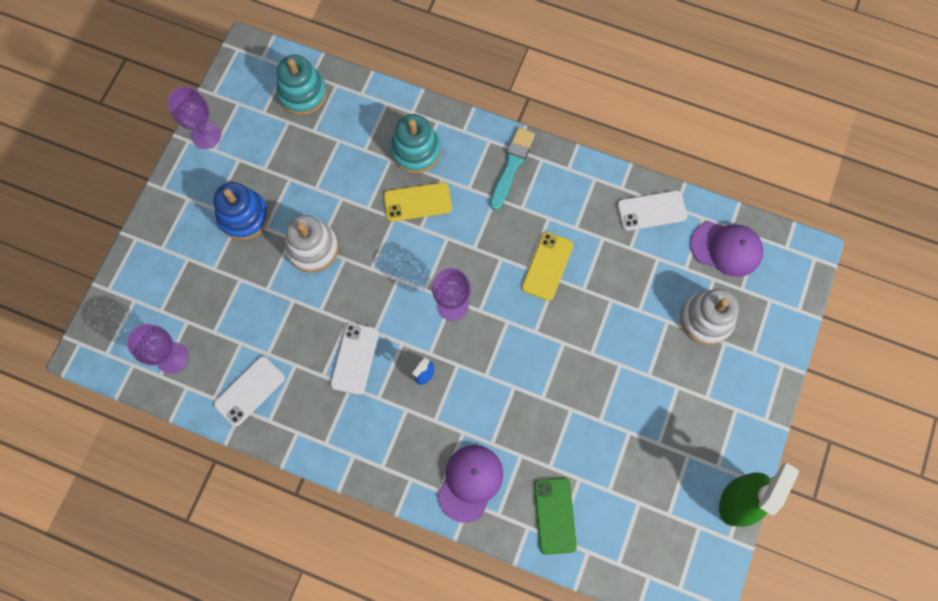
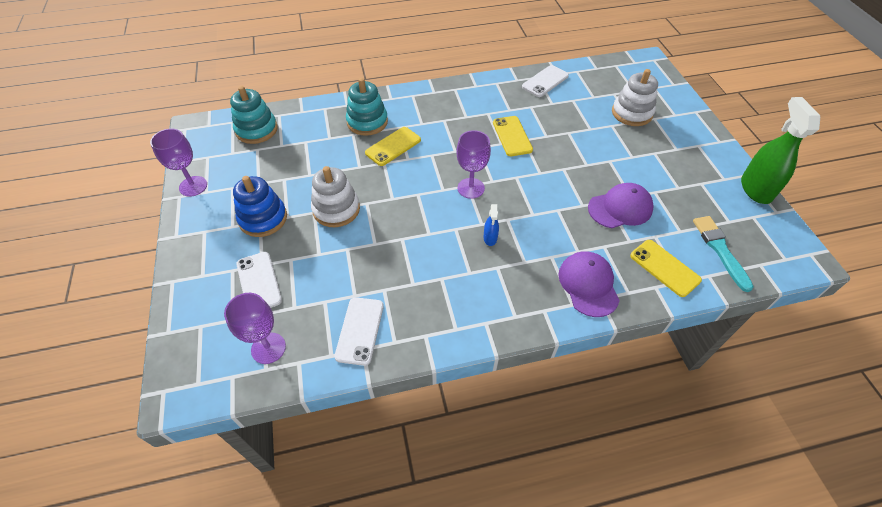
camera: 35 degrees left, 20 degrees down
(355, 358) = (429, 258): white phone -> white phone (259, 282)
(511, 166) = (439, 100): turquoise brush -> turquoise brush (720, 250)
(554, 515) = (664, 268): green phone -> yellow phone
(726, 248) = (605, 77): purple cap -> purple cap (620, 208)

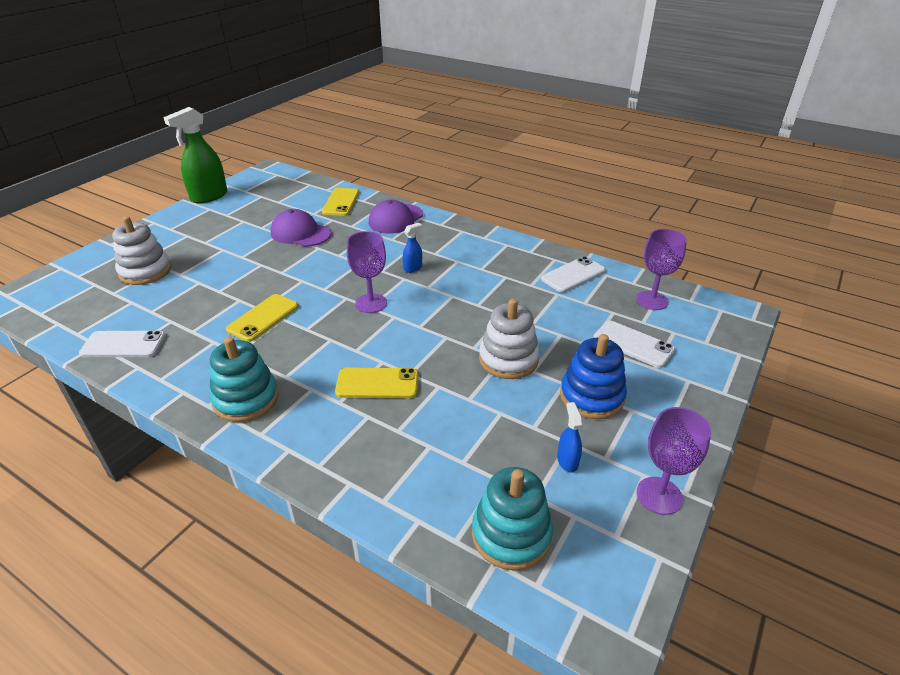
camera: 135 degrees left, 15 degrees down
(252, 173) = (567, 461): none -> blue spray bottle
(259, 282) = (633, 344): white phone -> white phone turned 75 degrees counterclockwise
(367, 122) = (361, 435): turquoise stacking toy -> turquoise stacking toy (246, 399)
(720, 250) = (297, 192): turquoise brush -> none

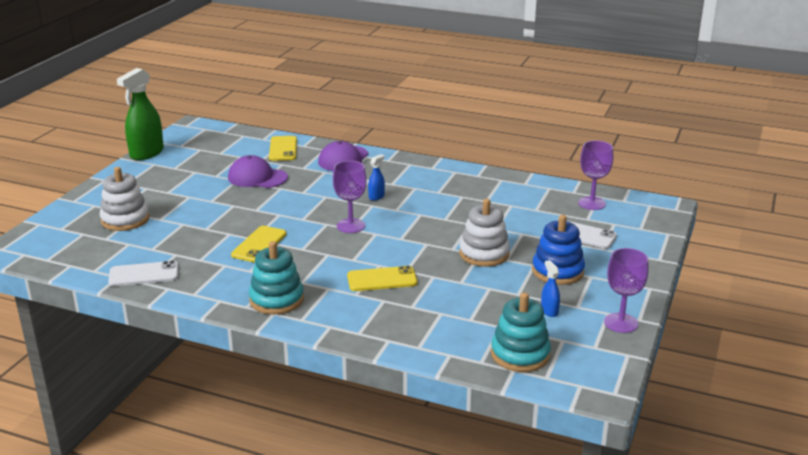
camera: 10 degrees left, 10 degrees down
(573, 275) = (520, 190): white phone -> none

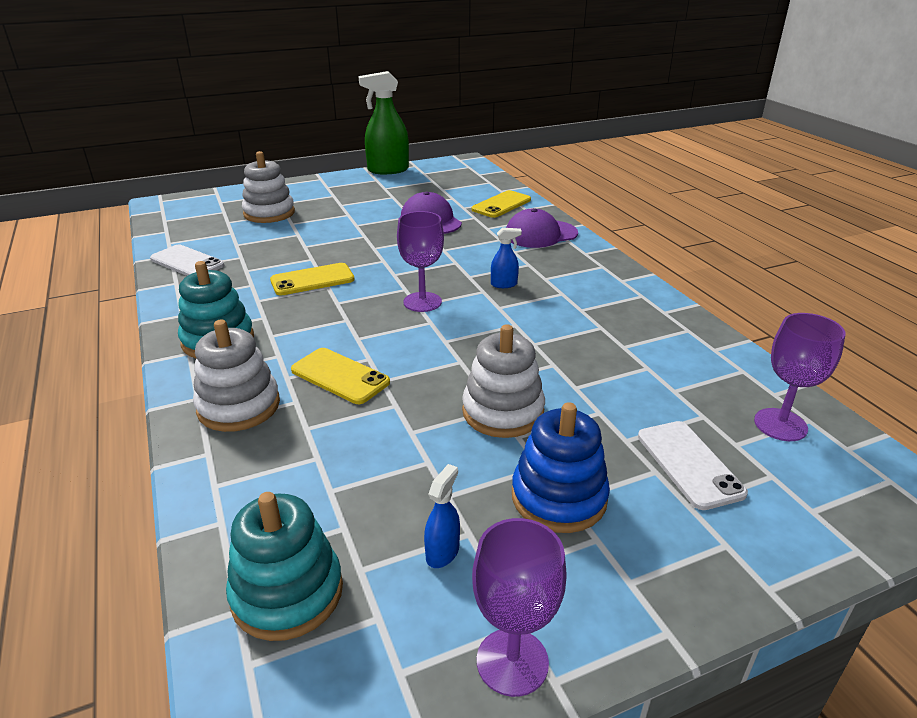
camera: 45 degrees right, 5 degrees up
(360, 317) = (239, 406): none -> white stacking toy

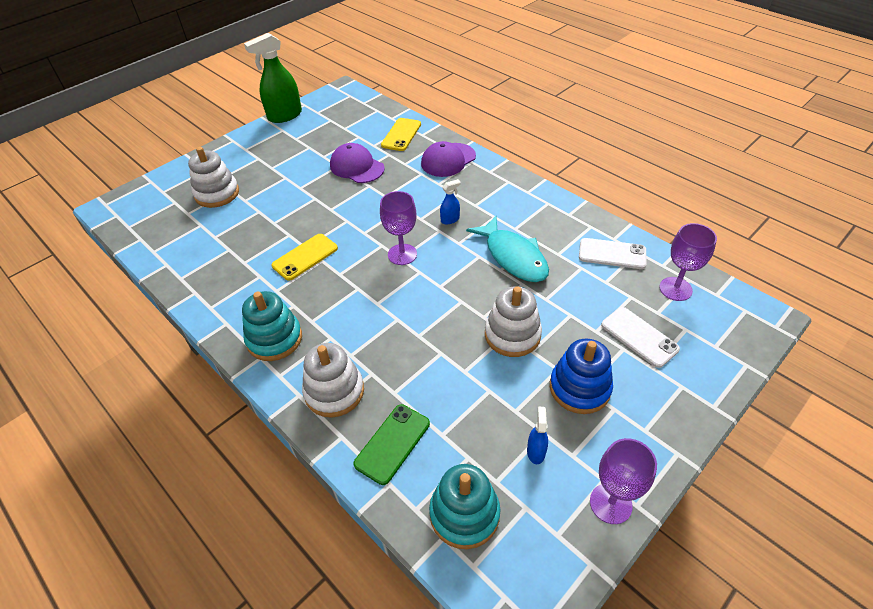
camera: 20 degrees left, 15 degrees up
(187, 262) = (187, 268): white phone -> white phone (612, 254)
(261, 479) = (392, 443): none -> green phone
(340, 376) = (387, 341): yellow phone -> none
(560, 335) = (513, 257): none -> turquoise fish

